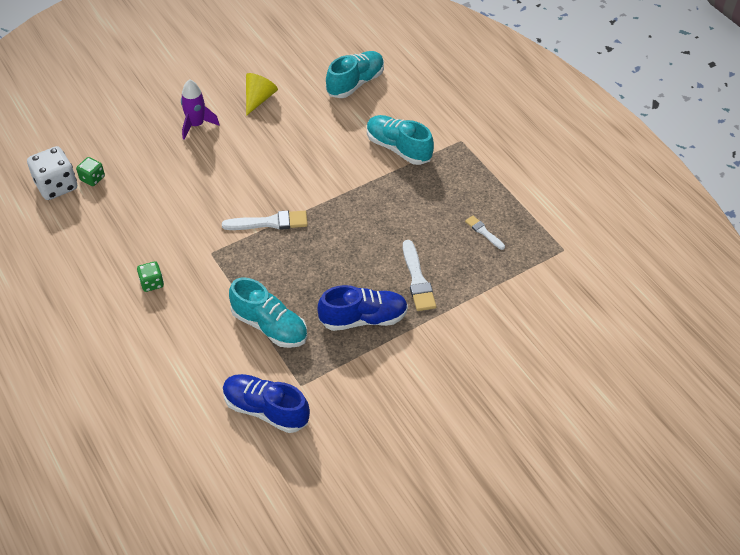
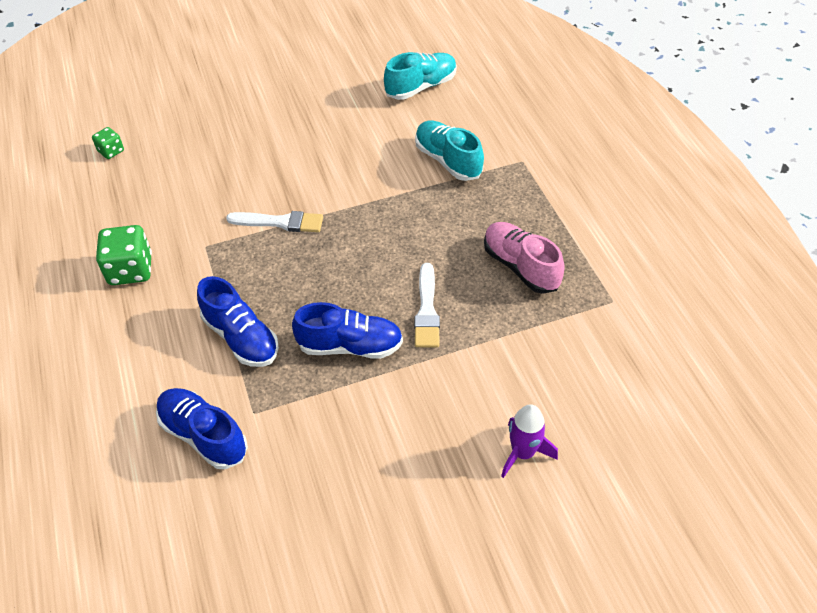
camera: 15 degrees right, 0 degrees up
(56, 186) = (72, 154): white dice -> none
(152, 283) = (130, 270): green dice -> green dice, size x1.82
(196, 125) = (237, 110): purple rocket -> purple rocket (522, 453)
(259, 99) = (312, 91): yellow cone -> none
(269, 326) = (241, 337): turquoise shoe -> blue shoe
(483, 232) = (520, 266): white brush -> pink shoe

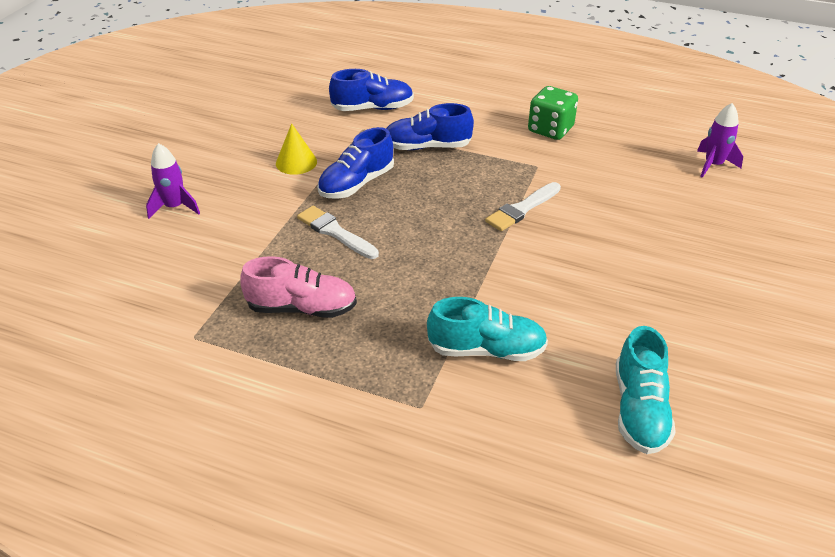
camera: 130 degrees right, 10 degrees down
(111, 151) = (713, 165): green dice -> purple rocket
(363, 419) = (296, 162): none -> yellow cone

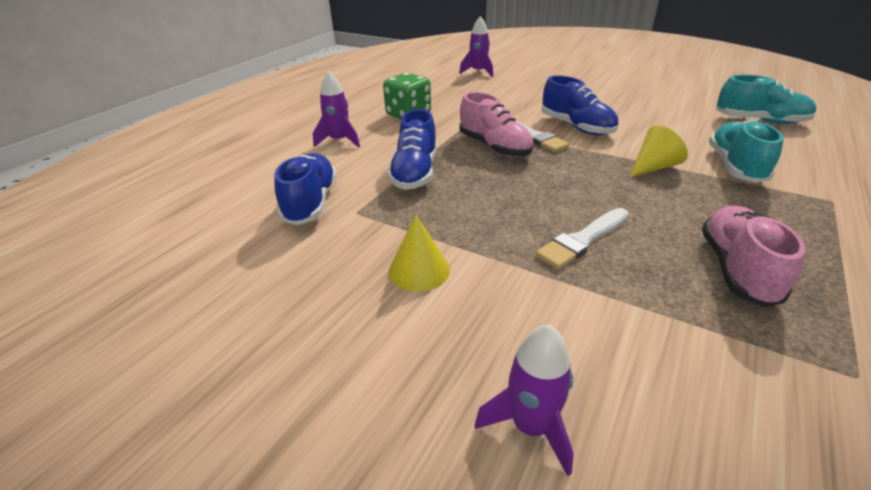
camera: 80 degrees left, 5 degrees down
(356, 184) = (481, 221): blue shoe -> blue shoe (576, 127)
(470, 287) = (653, 167): none -> yellow cone
(477, 102) = (339, 141): none -> purple rocket
(488, 185) = (494, 147): none -> pink shoe

